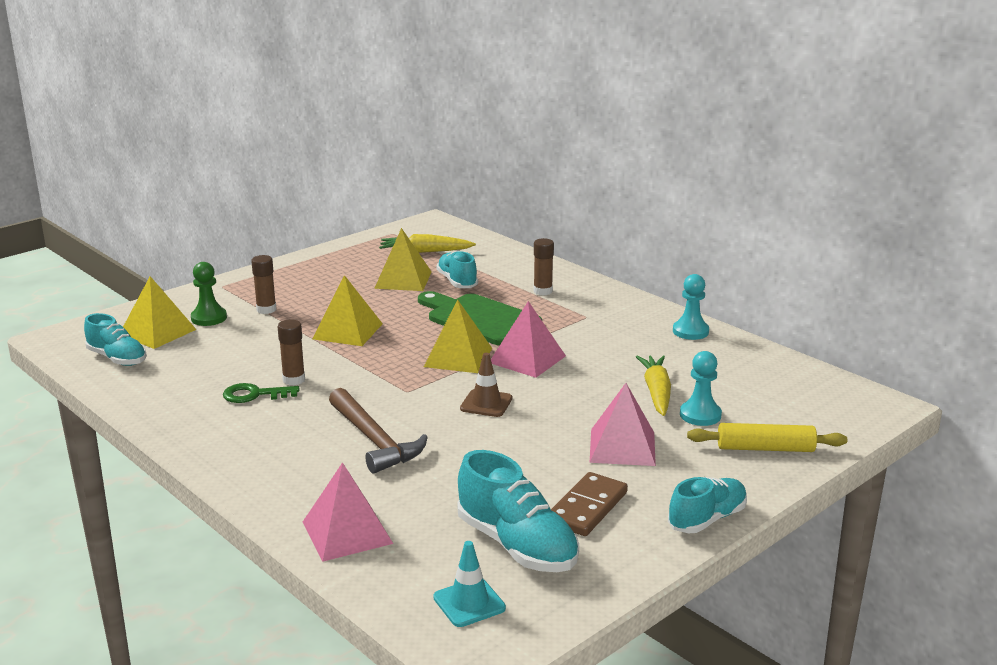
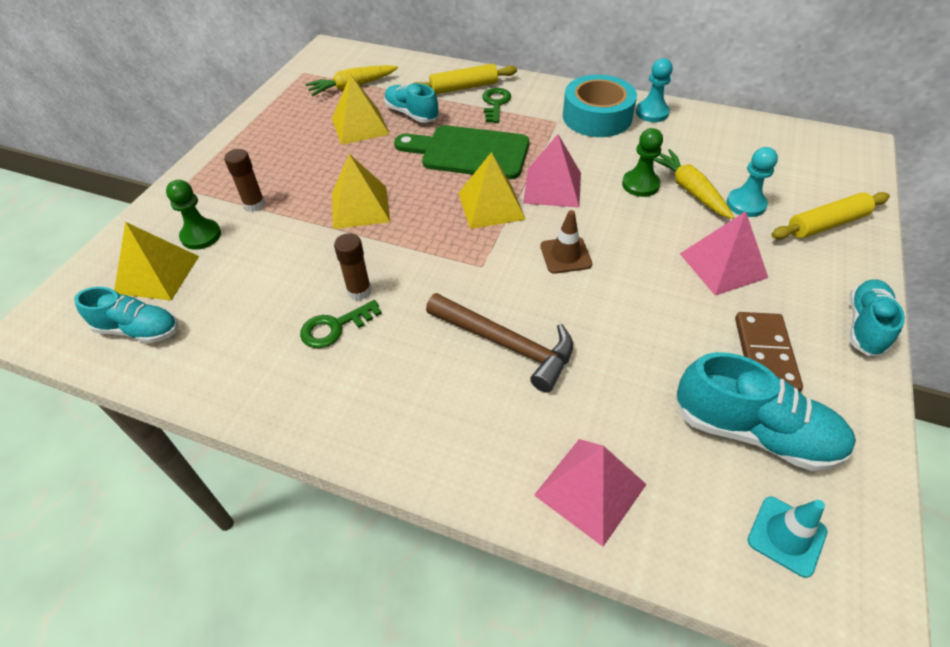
camera: 25 degrees left, 25 degrees up
(526, 273) = (464, 87): none -> yellow rolling pin
(543, 291) = (495, 103): brown glue stick -> green key
(612, 377) = (640, 185): none -> green pawn
(630, 322) = (597, 117): none -> turquoise tape

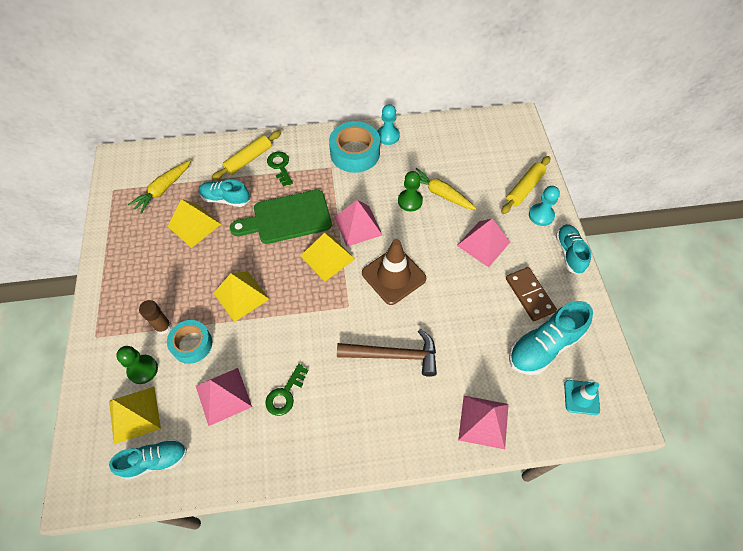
camera: 30 degrees left, 10 degrees up
(263, 298) = (223, 396): none -> pink pyramid
(270, 232) = (192, 344): none -> turquoise tape
(359, 291) = (283, 361): brown glue stick -> none
(565, 255) = (393, 276): brown traffic cone -> brown traffic cone, size x1.70
(745, 204) = (476, 191): turquoise pawn -> turquoise pawn (541, 215)
(754, 432) = (544, 346): turquoise shoe -> turquoise shoe turned 150 degrees clockwise

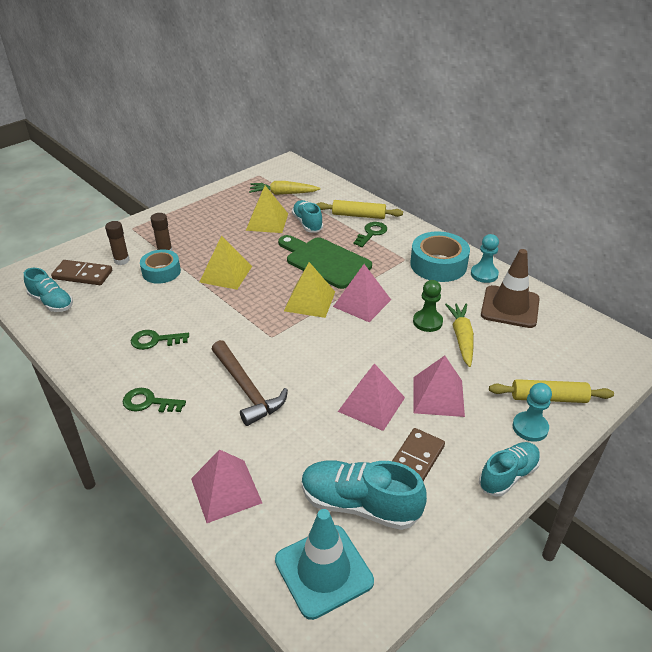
camera: 55 degrees right, 20 degrees down
(134, 414) = (83, 275): yellow pyramid -> brown domino
(143, 370) = (122, 260): green pawn -> brown glue stick
(223, 396) = (128, 309): pink pyramid -> pink pyramid (371, 404)
(358, 433) = (148, 402): none -> green key
(393, 276) = (332, 350): brown traffic cone -> brown traffic cone (510, 307)
(581, 397) = (323, 571): turquoise traffic cone -> turquoise traffic cone, size x1.70

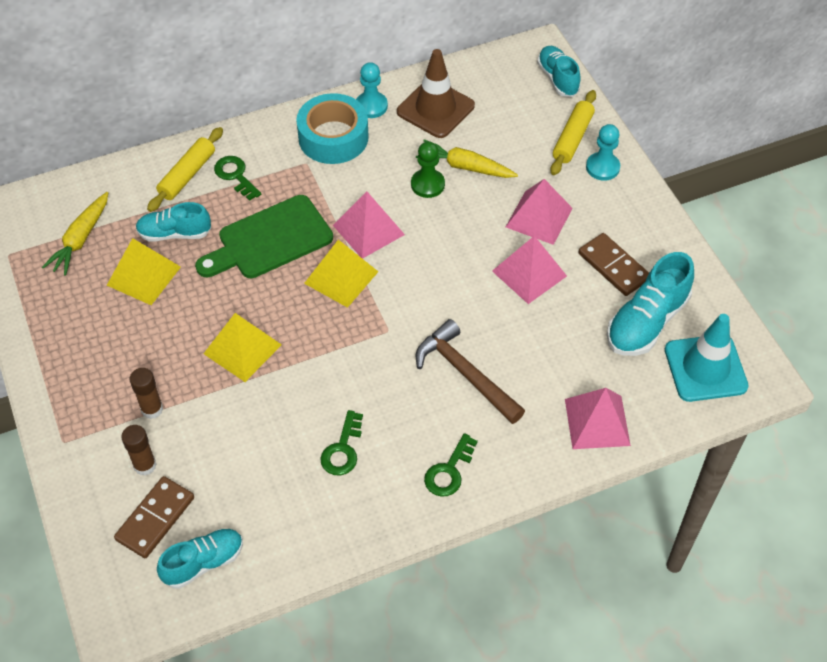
camera: 70 degrees left, 15 degrees up
(161, 272) = (199, 421): turquoise tape -> none
(247, 389) = (465, 374): brown hammer -> brown hammer turned 120 degrees counterclockwise
(508, 475) = (649, 206): turquoise shoe -> turquoise shoe (557, 79)

